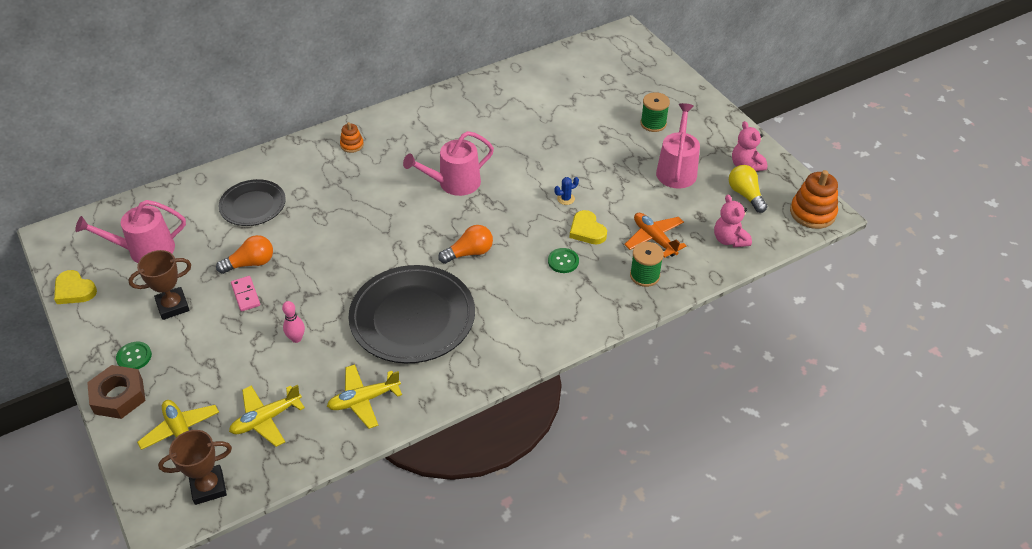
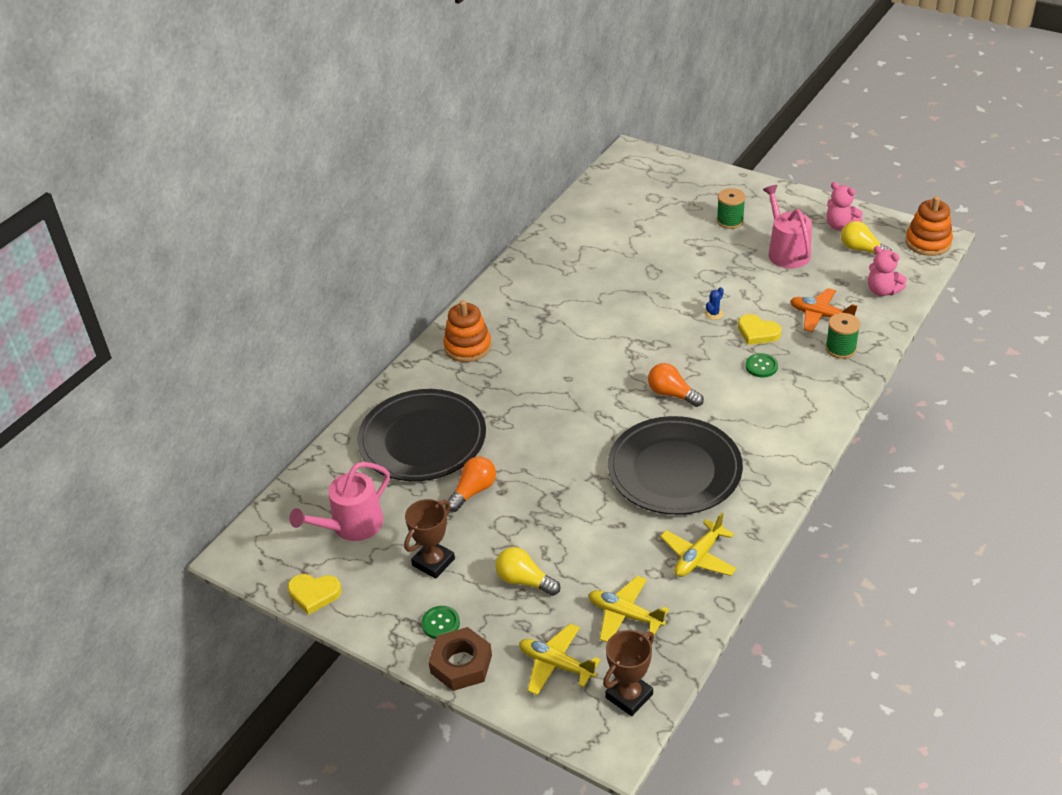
camera: 25 degrees left, 5 degrees down
(221, 353) = (524, 581): none -> yellow light bulb
(246, 295) = (497, 520): pink domino -> none
(253, 205) = (422, 440): black plate -> black plate, size x1.72
(266, 419) = (625, 615): yellow plane -> yellow plane turned 90 degrees clockwise
(296, 338) = (584, 535): pink bowling pin -> none
(352, 145) = (468, 347): orange stacking toy -> orange stacking toy, size x1.82
(454, 183) = (600, 341): pink watering can -> none
(469, 253) = (672, 394): orange light bulb -> orange light bulb turned 90 degrees counterclockwise

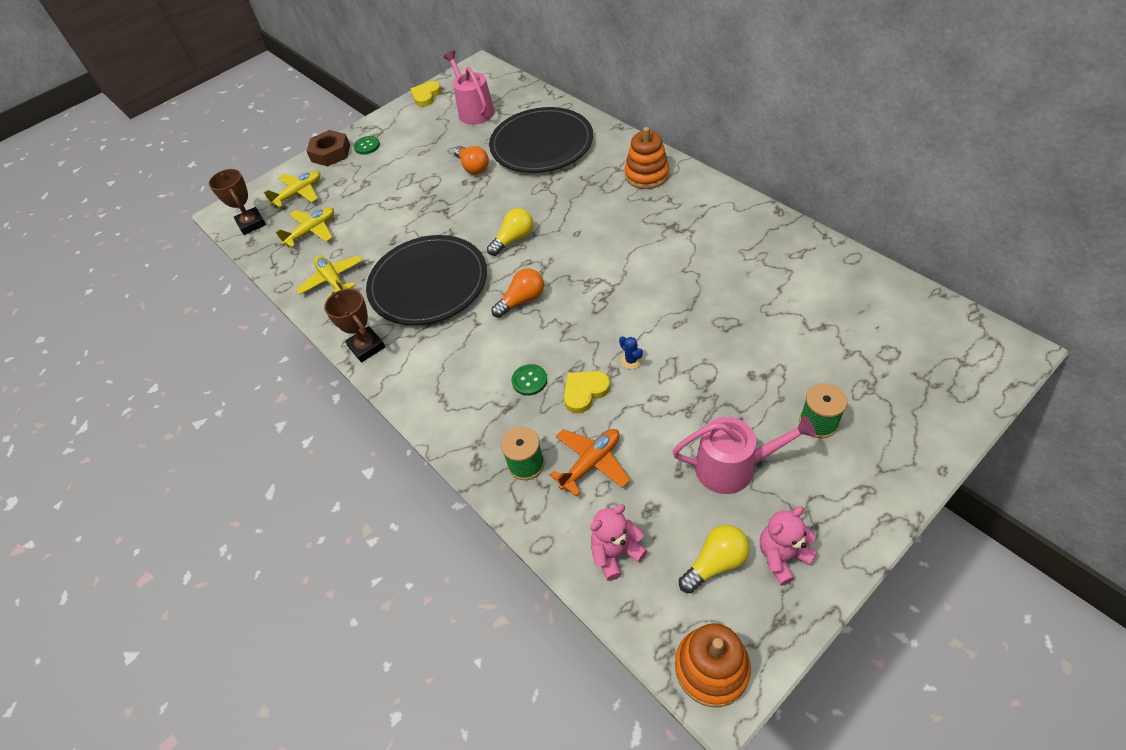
camera: 110 degrees right, 10 degrees up
(433, 562) = (419, 145): brown trophy -> brown trophy (366, 347)
(524, 581) = (374, 186): yellow light bulb -> yellow light bulb (513, 239)

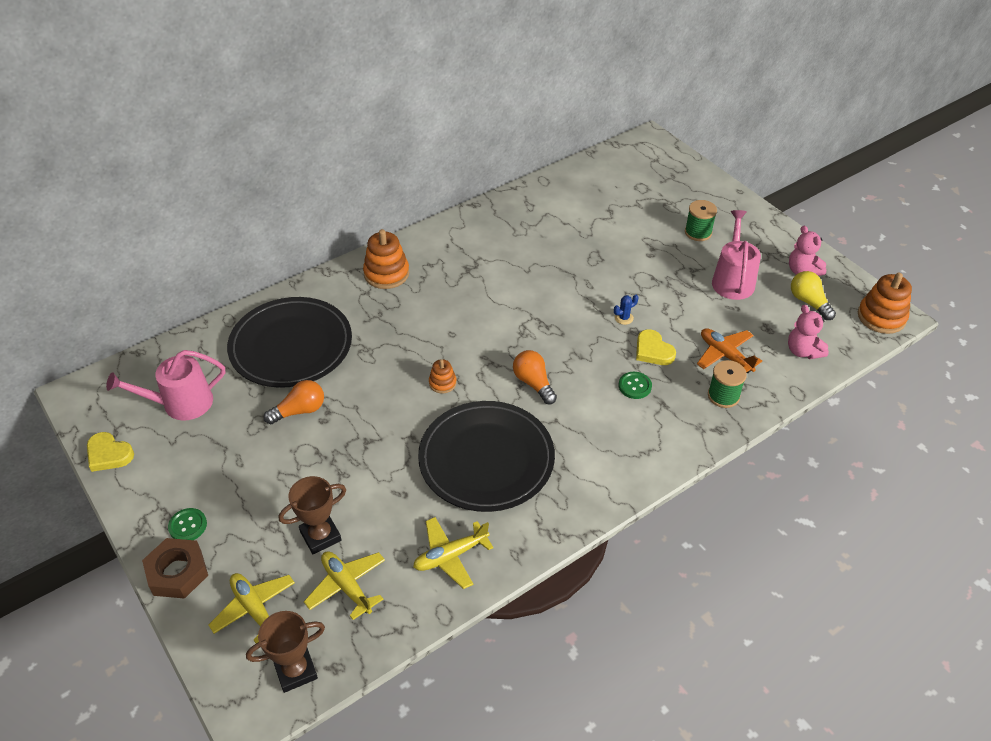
camera: 90 degrees left, 5 degrees down
(366, 347) = (566, 517): brown trophy -> brown trophy (320, 536)
(513, 239) = (442, 383): yellow light bulb -> orange stacking toy

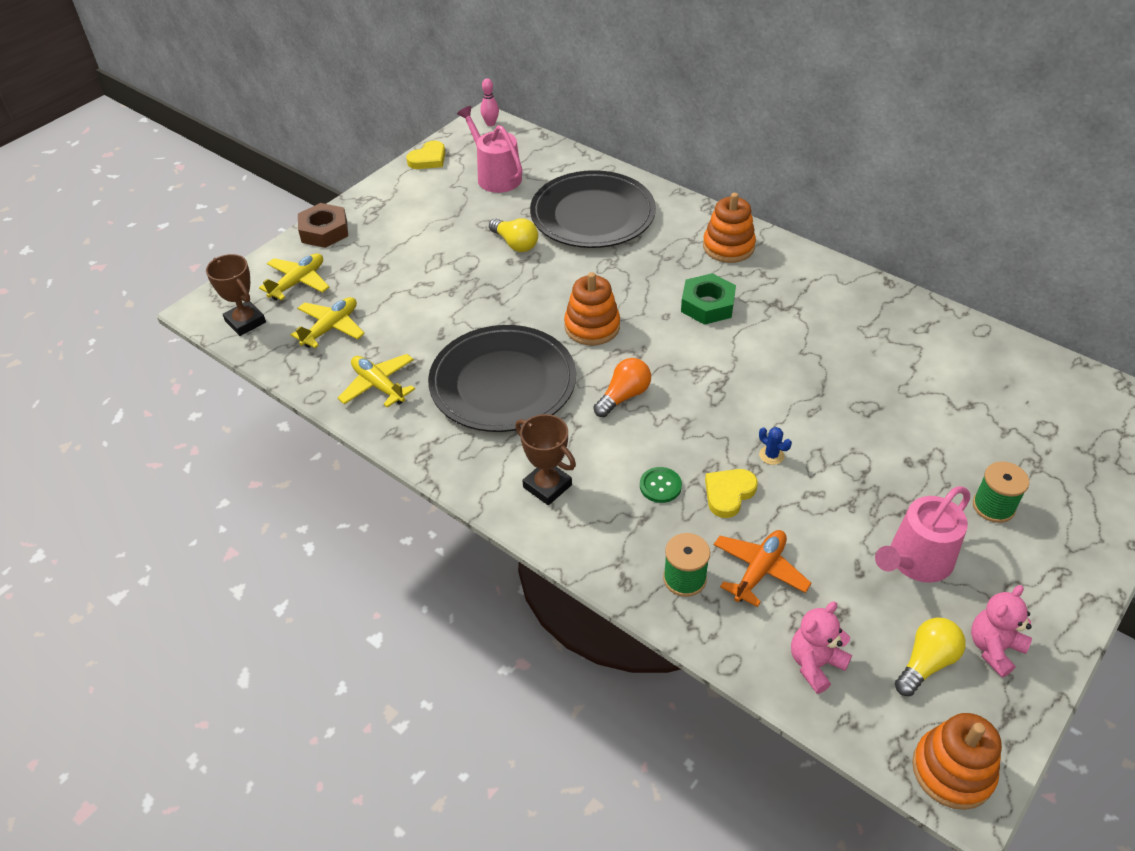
camera: 75 degrees right, 0 degrees up
(84, 389) = (490, 123): none -> pink bowling pin
(109, 454) = (428, 159): yellow heart -> yellow heart turned 150 degrees counterclockwise
(188, 526) = (370, 221): green button -> none
(299, 411) = (515, 243): orange light bulb -> yellow light bulb
(320, 536) = (379, 297): brown trophy -> brown trophy (547, 486)
(442, 383) = (592, 326): orange stacking toy -> orange stacking toy, size x1.82
(451, 306) = (707, 305): none -> green nut
(732, 280) = (916, 561): pink watering can -> pink watering can turned 150 degrees clockwise

